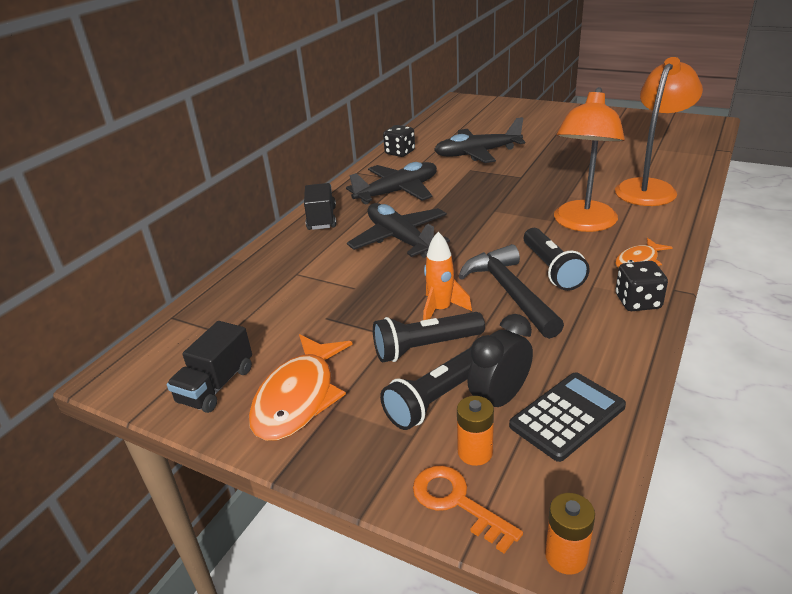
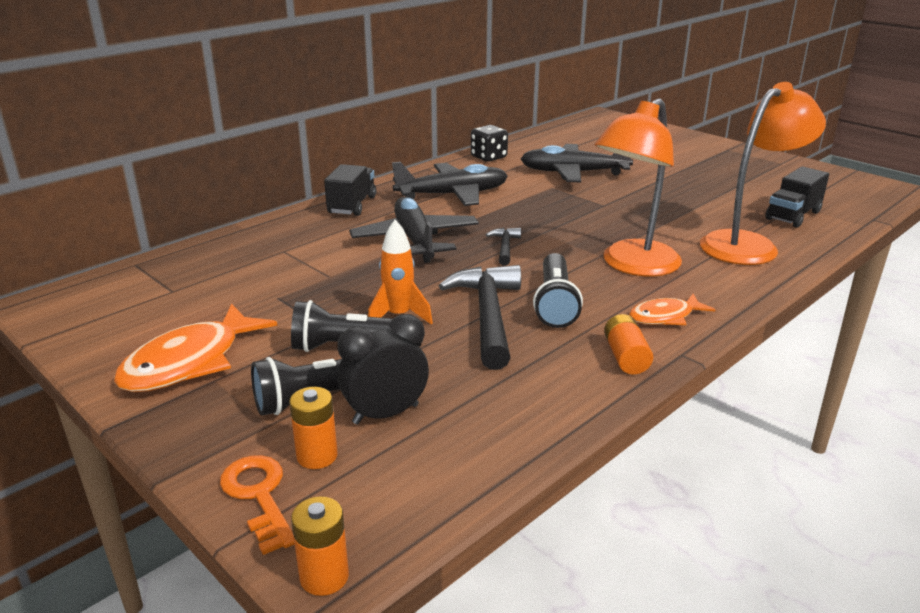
camera: 15 degrees right, 5 degrees down
(216, 385) = (124, 333): black truck -> black truck (793, 215)
(475, 229) = (505, 247): none -> black hammer
(567, 416) = (443, 448): black calculator -> none
(637, 302) = (626, 357): black dice -> orange battery

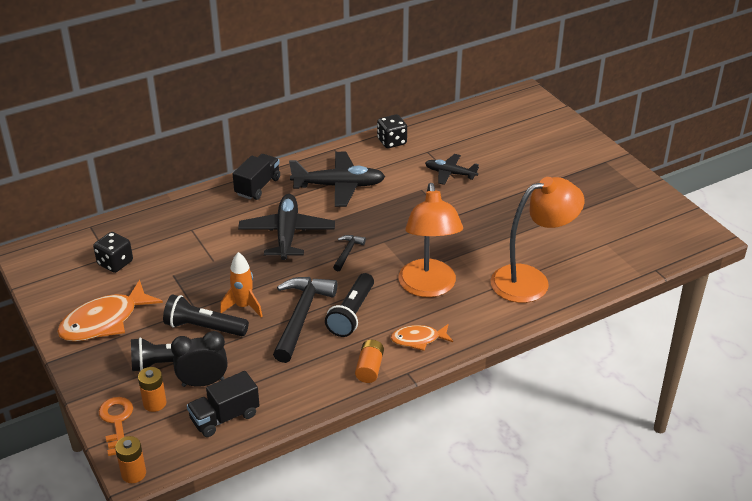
camera: 15 degrees right, 10 degrees up
(185, 296) = (115, 263): none -> black dice
(573, 173) = (450, 173): black plane -> black plane, size x0.59
(633, 265) = (428, 287): orange lamp -> orange lamp turned 60 degrees counterclockwise
(793, 215) = (592, 255): black truck -> black truck (225, 417)

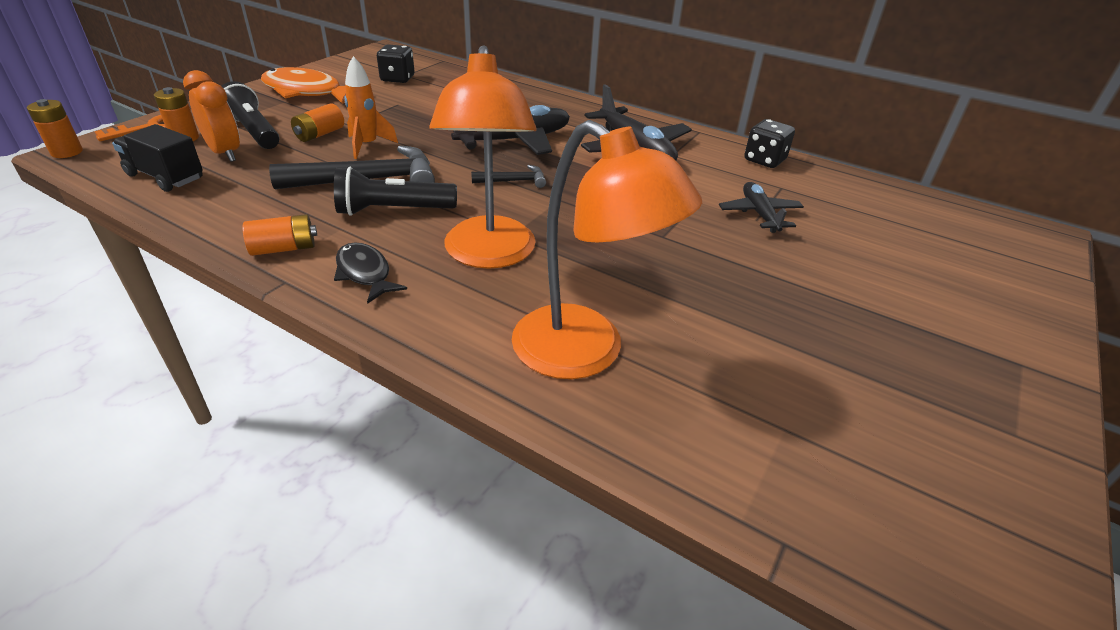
camera: 60 degrees right, 0 degrees up
(203, 382) = (225, 153): black clock -> orange clock
(204, 327) = (320, 134): black flashlight -> orange battery
(257, 186) = (580, 109): black truck -> none
(418, 339) = (365, 273): orange fish -> black fish
(428, 287) = (489, 255): orange lamp -> orange lamp turned 60 degrees counterclockwise

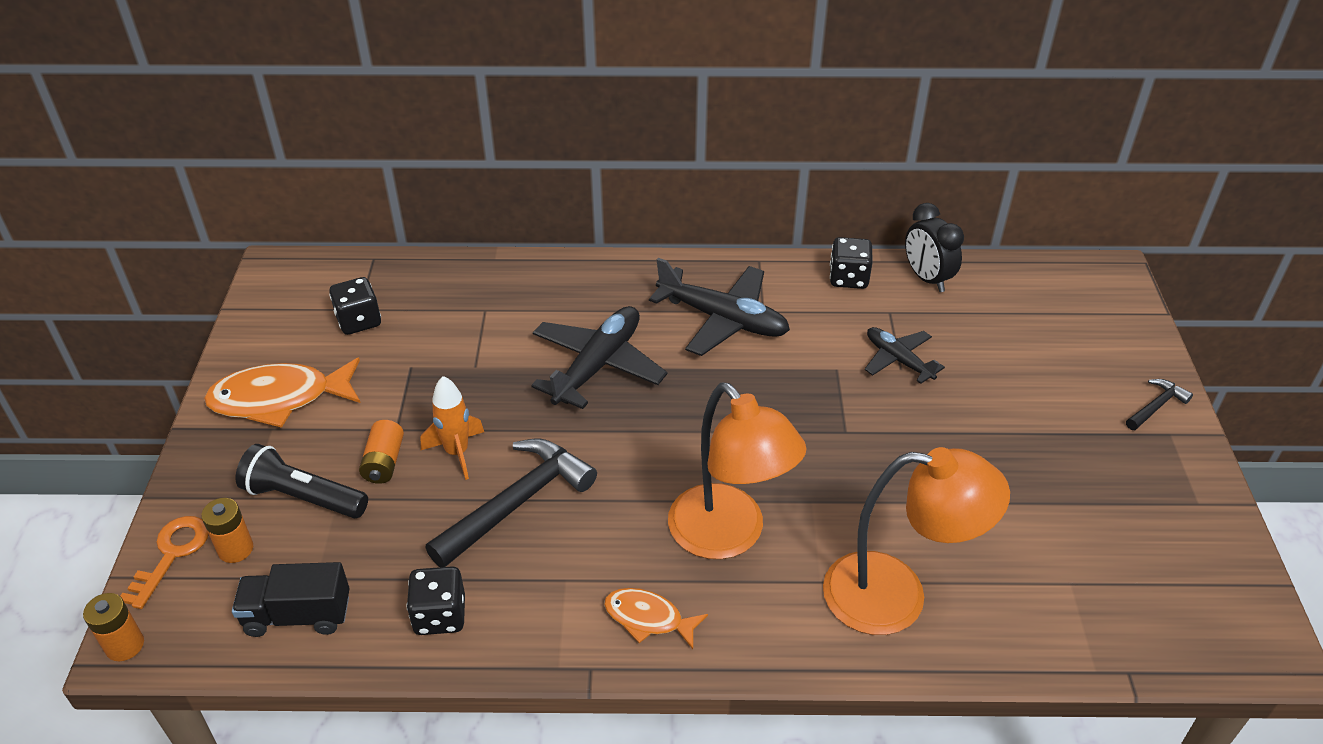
camera: 30 degrees left, 5 degrees up
(225, 153) = (316, 547): orange clock -> none
(238, 211) = (440, 615): none -> black dice
(284, 248) = (543, 633): orange battery -> none
(365, 273) = (648, 618): black fish -> orange fish
(393, 210) = (587, 530): black flashlight -> none
(514, 181) = (656, 428): black hammer -> black hammer (1156, 406)
(837, 181) = (927, 278): none -> black clock

